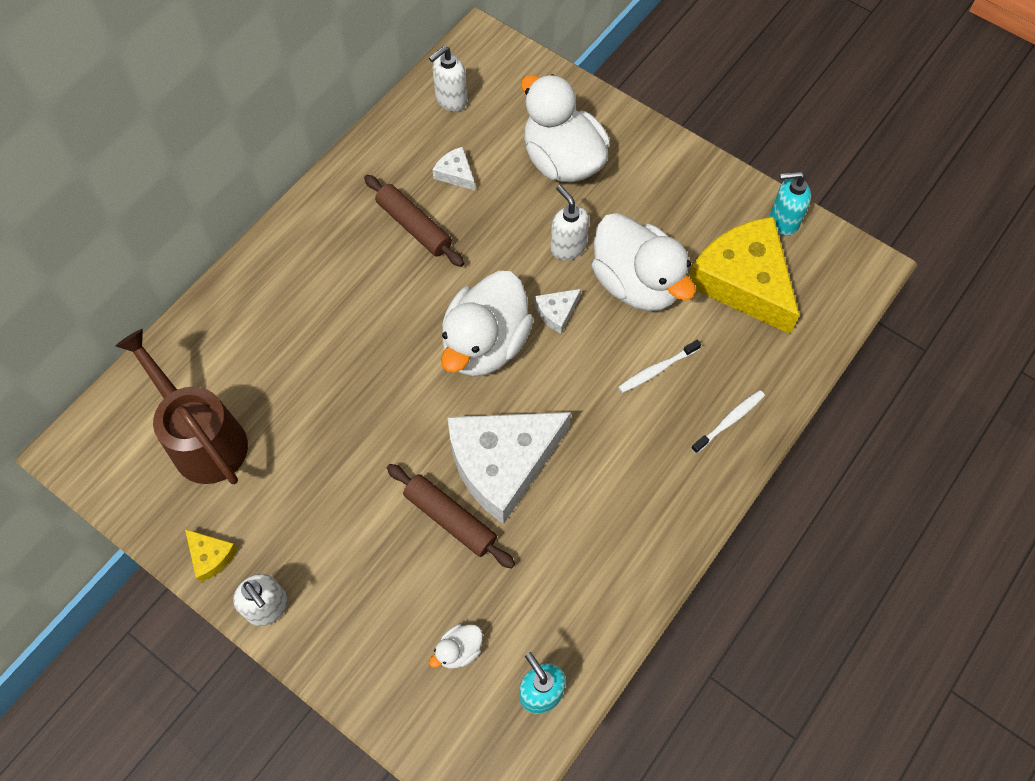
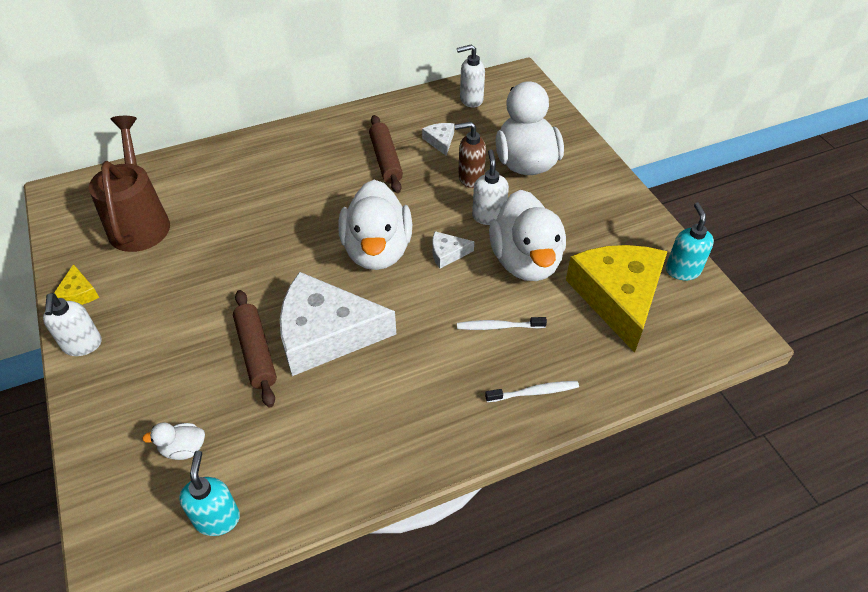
camera: 30 degrees right, 15 degrees down
(485, 344) = (377, 250): white duck -> white duck turned 60 degrees counterclockwise
(519, 208) = (470, 178): none -> brown soap dispenser
(783, 221) = (682, 270): turquoise soap dispenser -> turquoise soap dispenser turned 60 degrees clockwise

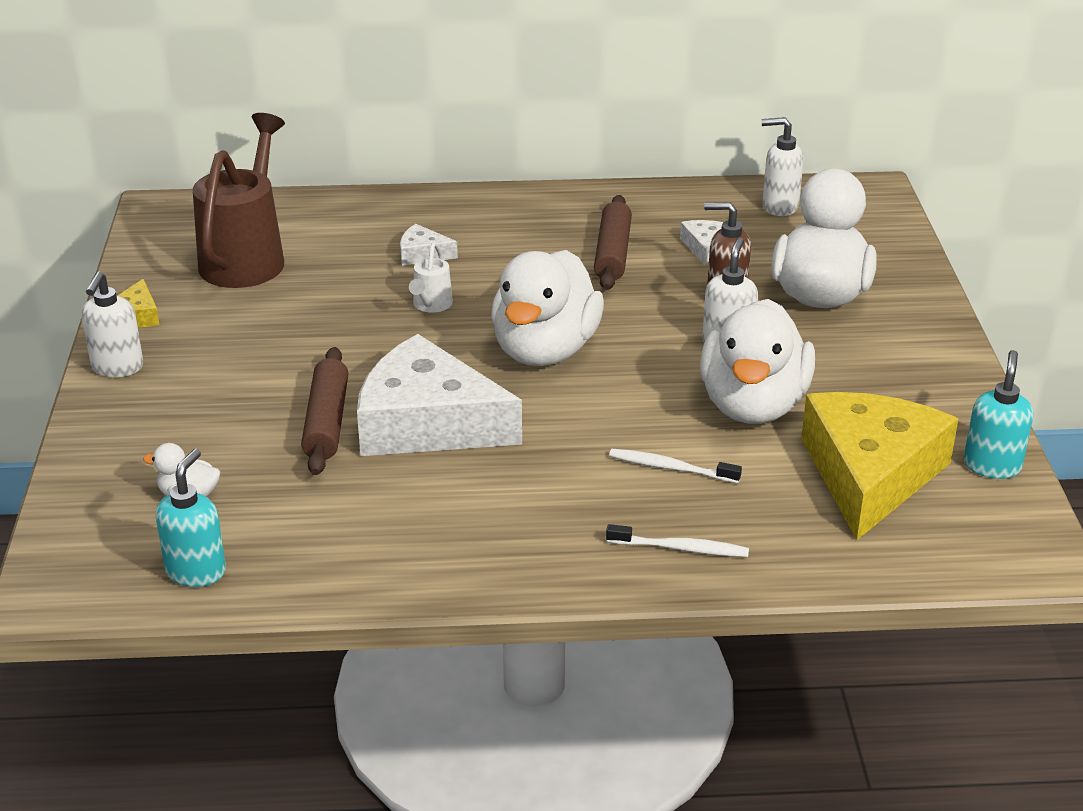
camera: 20 degrees right, 15 degrees down
(286, 232) = (431, 305): none -> white watering can
(447, 253) = (643, 373): white cheese -> white cheese (422, 254)

